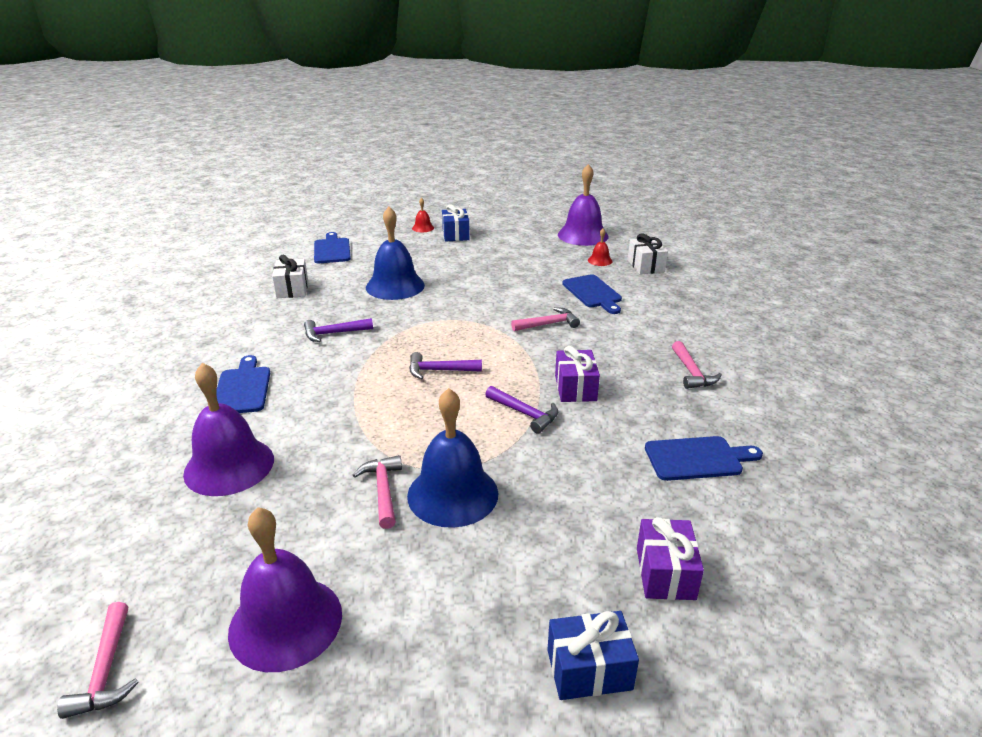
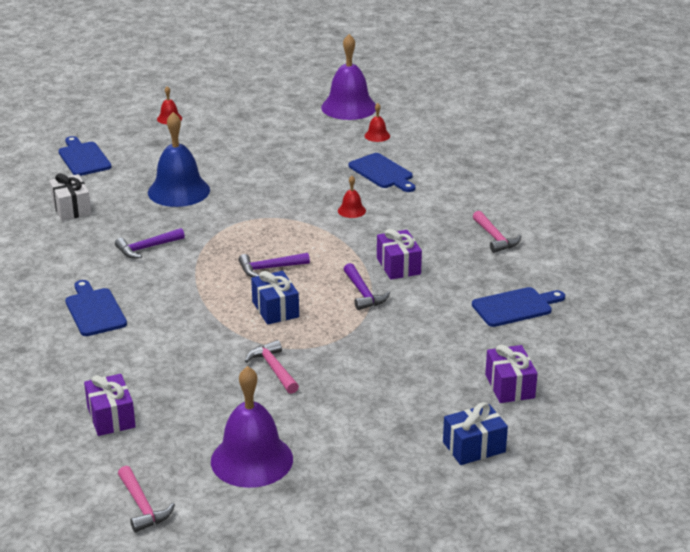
camera: 15 degrees left, 0 degrees up
(167, 520) = (111, 417): none -> purple gift
(229, 466) = (131, 372): purple bell -> none
(452, 494) = (331, 362): blue bell -> none
(455, 234) = (210, 122): blue gift -> blue gift (275, 309)
(525, 414) = (363, 294): purple hammer -> purple hammer turned 45 degrees clockwise
(548, 324) = (351, 210): pink hammer -> red bell
(645, 266) = (425, 136): white gift -> none

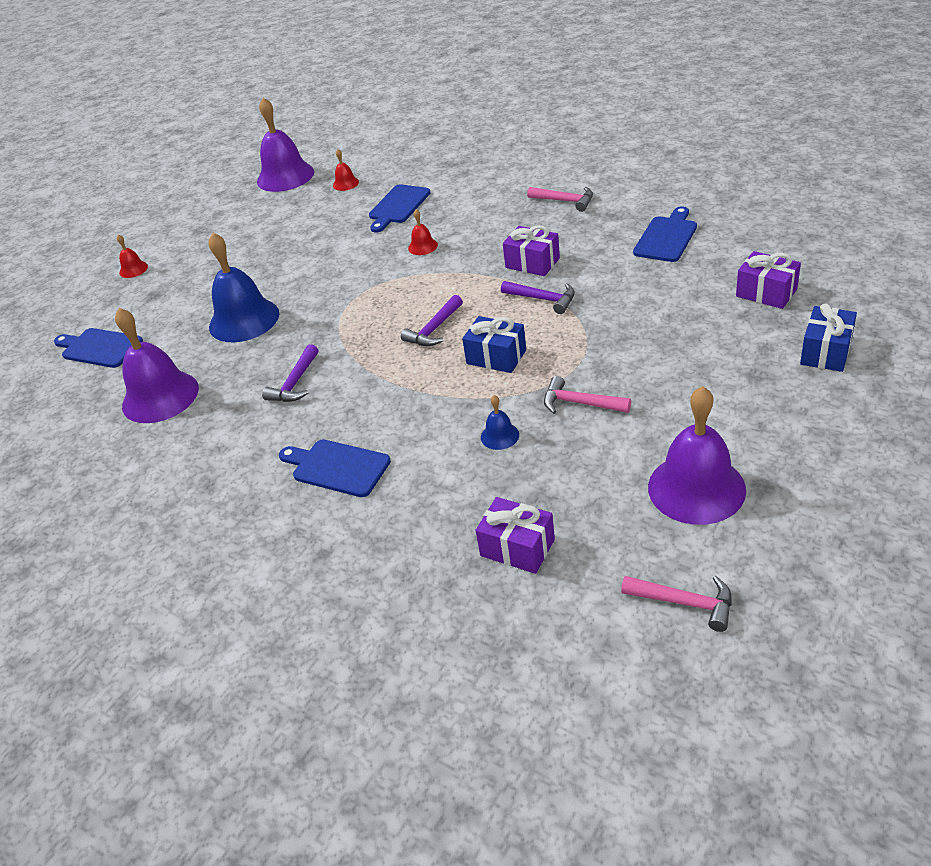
camera: 35 degrees left, 10 degrees up
(71, 208) = (160, 396): white gift -> purple bell
(200, 354) = (499, 436): none -> blue bell
(382, 173) = (398, 206): blue cutting board -> blue cutting board turned 105 degrees clockwise

